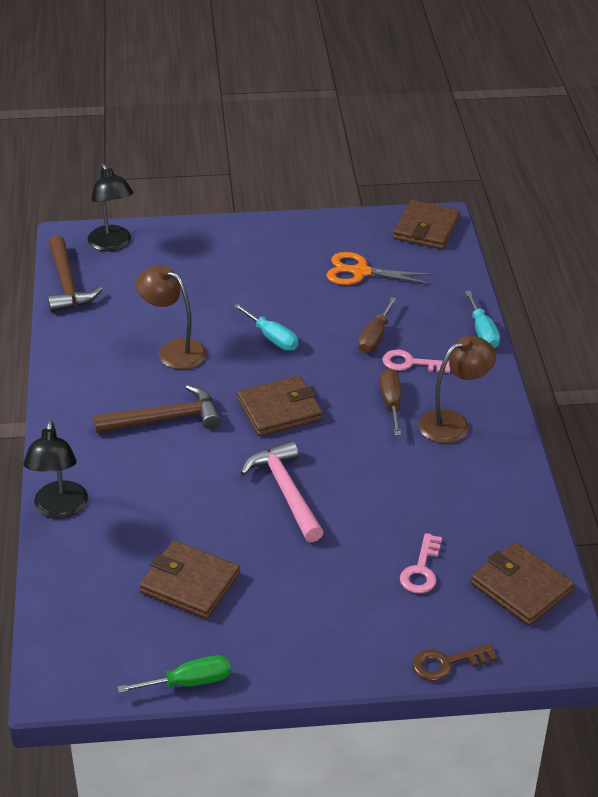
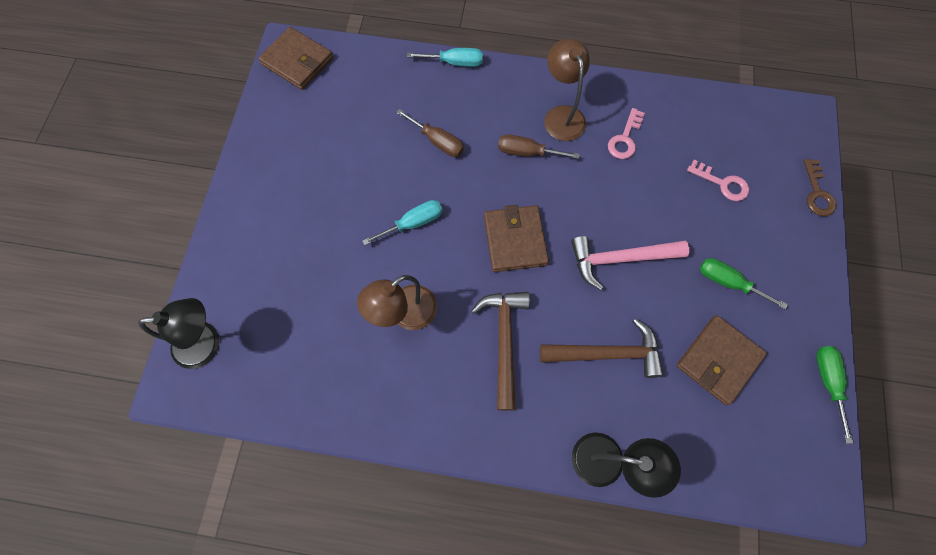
camera: 75 degrees left, 30 degrees up
(67, 284) = (260, 403): brown hammer -> brown hammer (607, 353)
(288, 585) = (728, 282): none -> green screwdriver
(360, 272) = (341, 128): orange scissors -> none
(411, 363) = (480, 124): pink key -> pink key (625, 138)
(521, 587) = (747, 124): brown wallet -> none

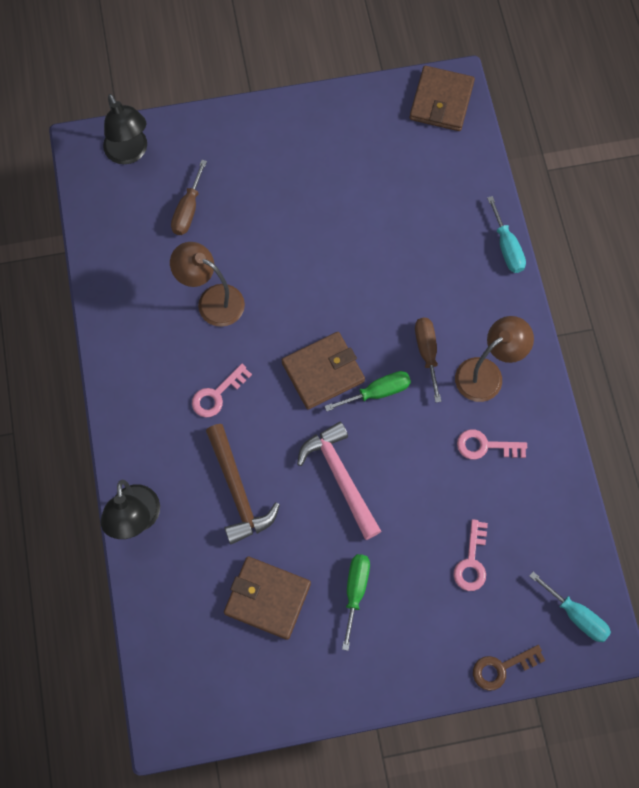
camera: 70 degrees right, 0 degrees up
(413, 223) = (305, 274): turquoise screwdriver -> turquoise screwdriver (576, 615)
(438, 141) = (404, 264): brown screwdriver -> brown screwdriver (188, 210)
(504, 341) = (217, 394): brown hammer -> pink key
(827, 382) = (282, 712): green screwdriver -> green screwdriver (378, 392)

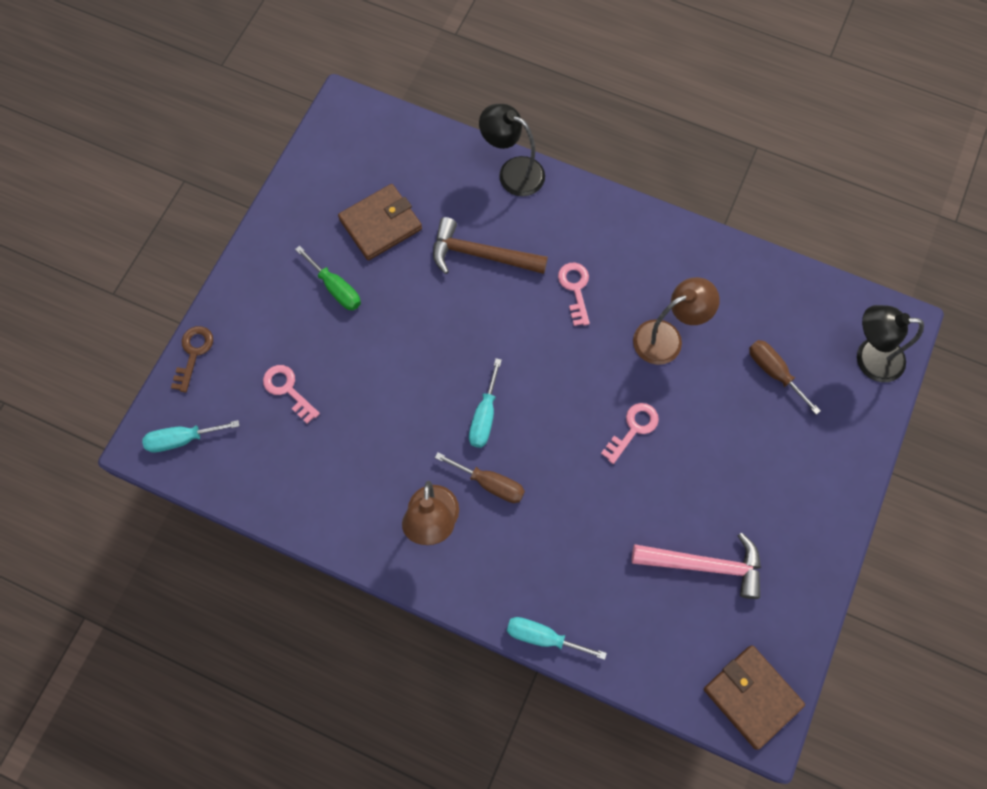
camera: 125 degrees right, 0 degrees up
(323, 372) = (535, 384): brown wallet -> none
(340, 477) = (434, 337): pink hammer -> pink hammer (705, 565)
(378, 392) = (484, 416): green screwdriver -> turquoise screwdriver
(485, 446) = (371, 471): pink key -> pink key (633, 429)

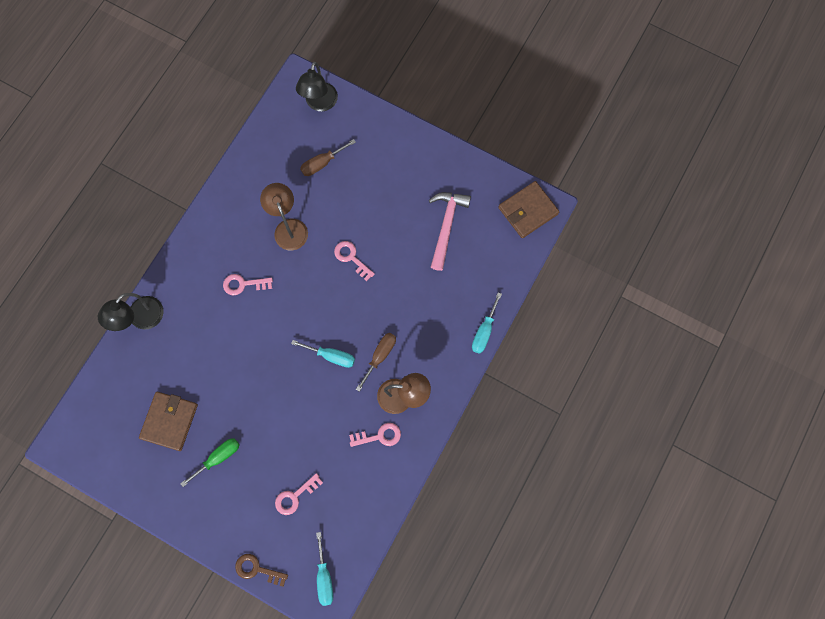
camera: 85 degrees left, 5 degrees up
(374, 494) = (379, 436): none -> pink key
(380, 224) = (169, 421): brown wallet -> brown wallet turned 45 degrees clockwise
(480, 255) = (206, 348): brown hammer -> none

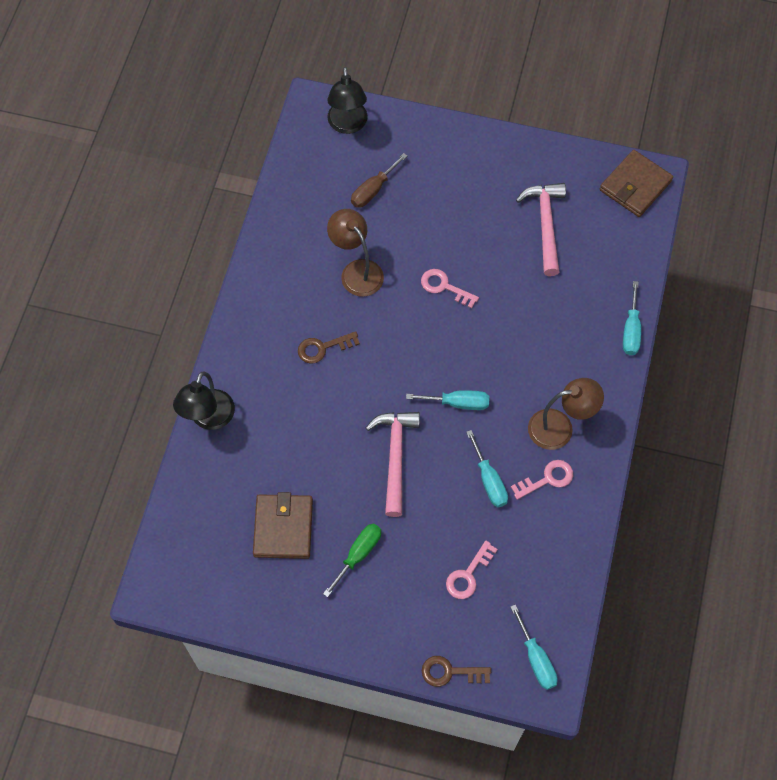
camera: 15 degrees left, 10 degrees down
(243, 284) = (323, 348): pink key -> brown key
(270, 387) = (395, 457): none -> pink hammer
(335, 425) = (489, 480): none -> turquoise screwdriver
(380, 356) = (516, 388): brown screwdriver -> none

